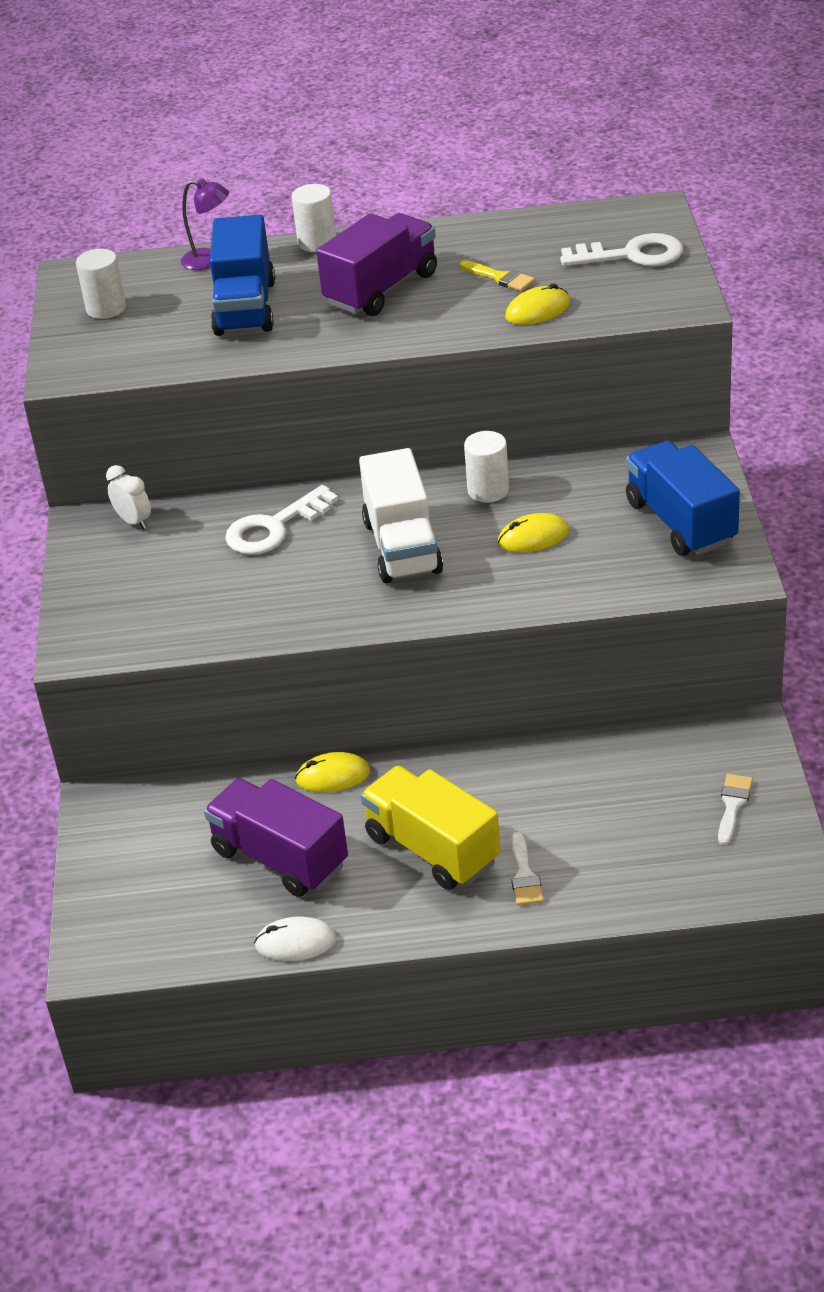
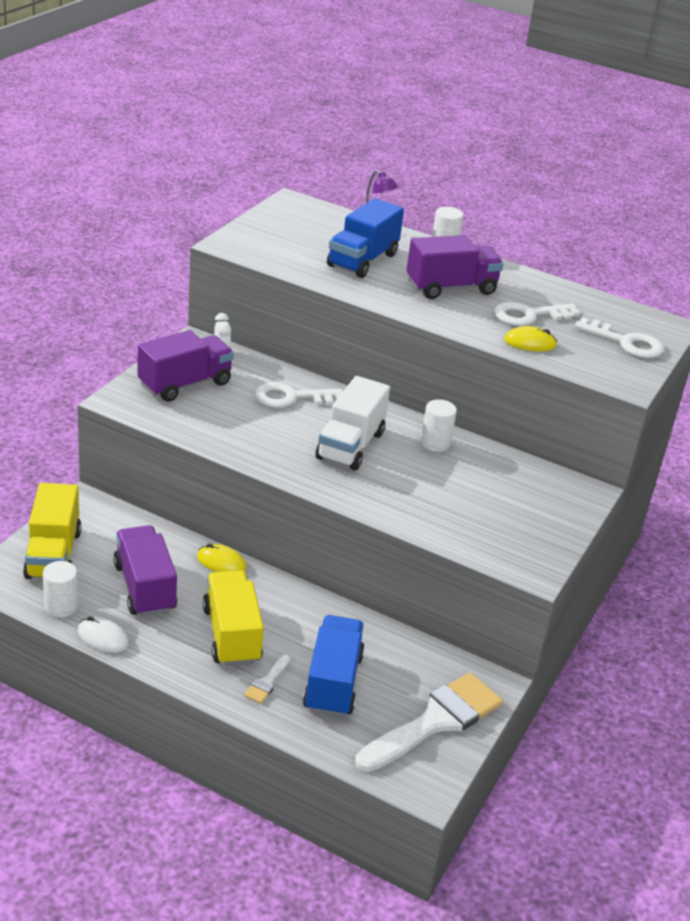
camera: 25 degrees right, 5 degrees down
(106, 308) = (288, 225): white cylinder -> white cylinder (61, 606)
(131, 887) = (53, 554): none -> yellow truck
(133, 582) = (185, 384): none -> purple truck
(500, 278) = (528, 315): yellow brush -> white key
(533, 537) = (432, 482): yellow mouse -> none
(681, 522) = (533, 523): blue truck -> blue truck (333, 682)
(733, 805) = (435, 721): white brush -> white brush, size x2.41

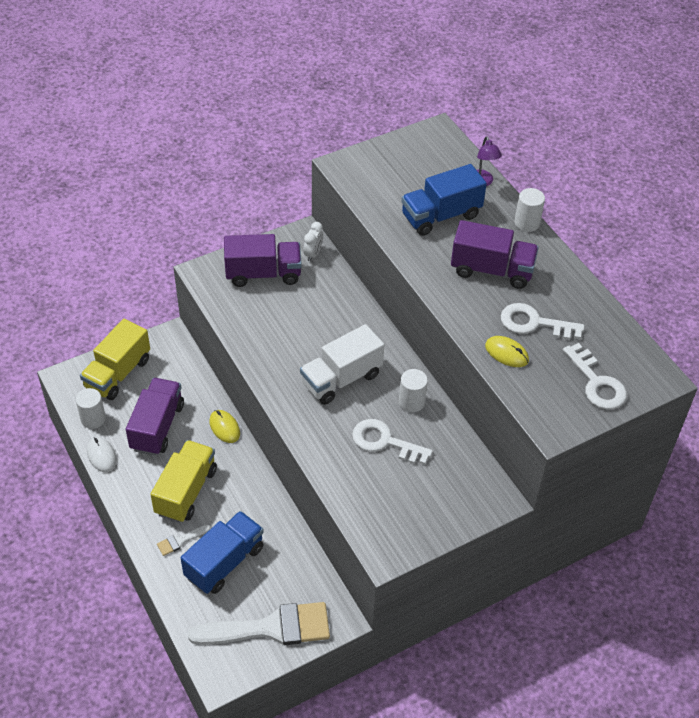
camera: 35 degrees right, 15 degrees up
(291, 397) = (333, 315): white key -> white key (384, 442)

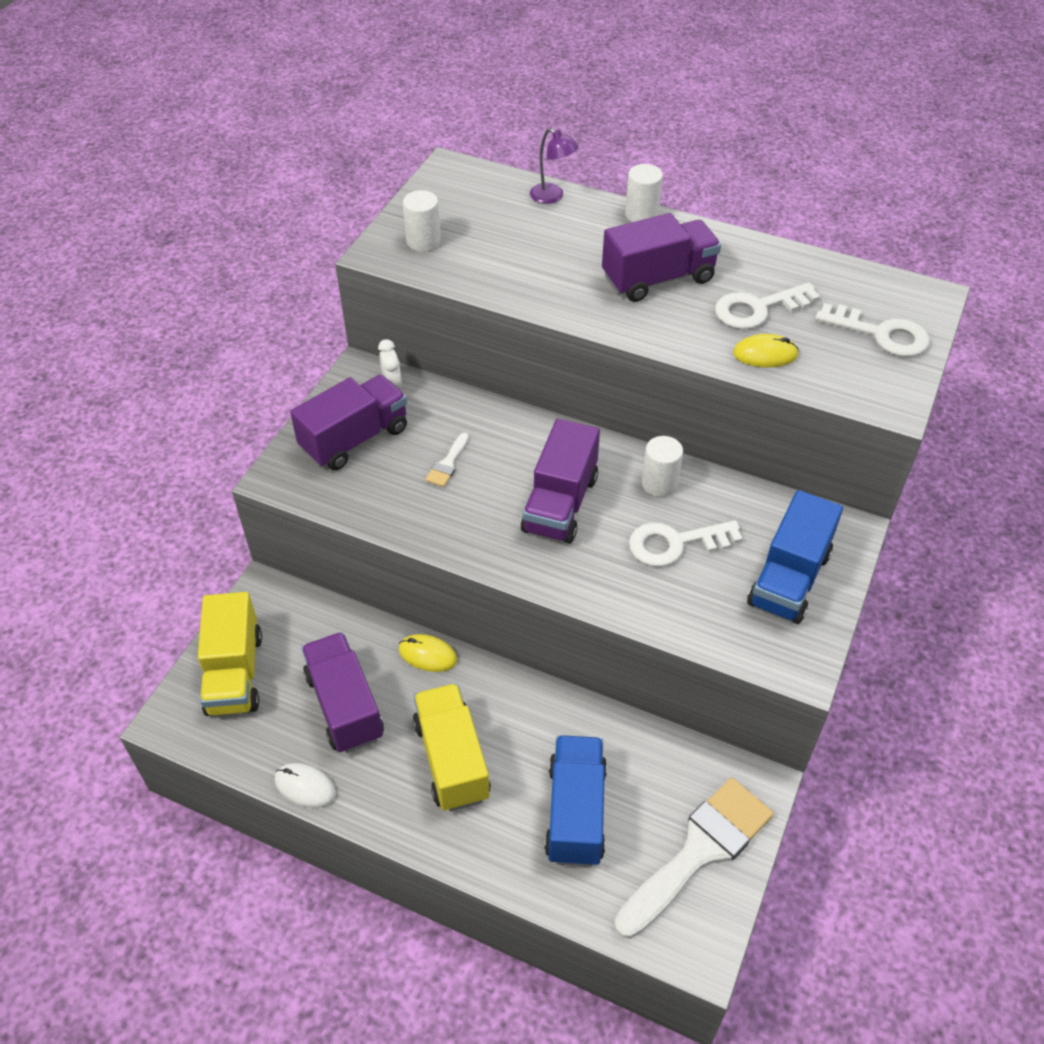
camera: 35 degrees left, 0 degrees up
(93, 419) = (252, 748): white cylinder -> white cylinder (423, 241)
(180, 541) = (500, 824): white brush -> white brush (447, 464)
(341, 379) = (560, 504): white truck -> purple truck
(441, 216) = (545, 251): blue truck -> blue truck (788, 579)

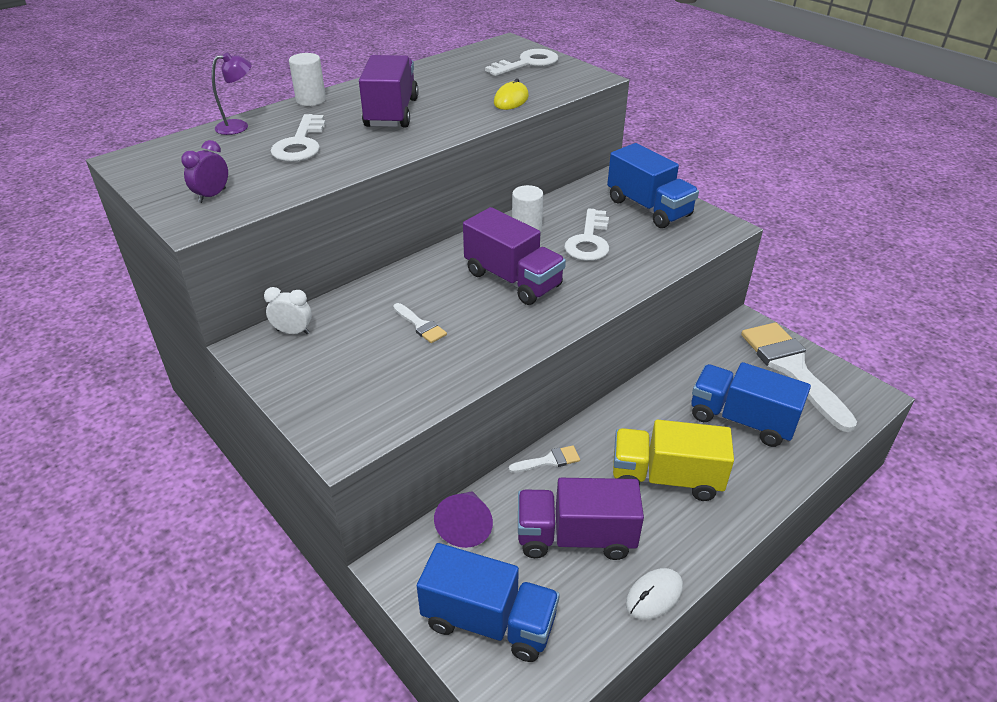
camera: 65 degrees left, 10 degrees down
(234, 673) = (489, 621): yellow truck -> blue truck
(323, 620) = (466, 526): none -> purple cone
(355, 439) = (339, 374): purple truck -> none
(423, 241) = (212, 195): white cylinder -> purple clock
(427, 655) = (549, 460): yellow mouse -> white brush
(757, 309) = (463, 90): white key -> white key (300, 144)

